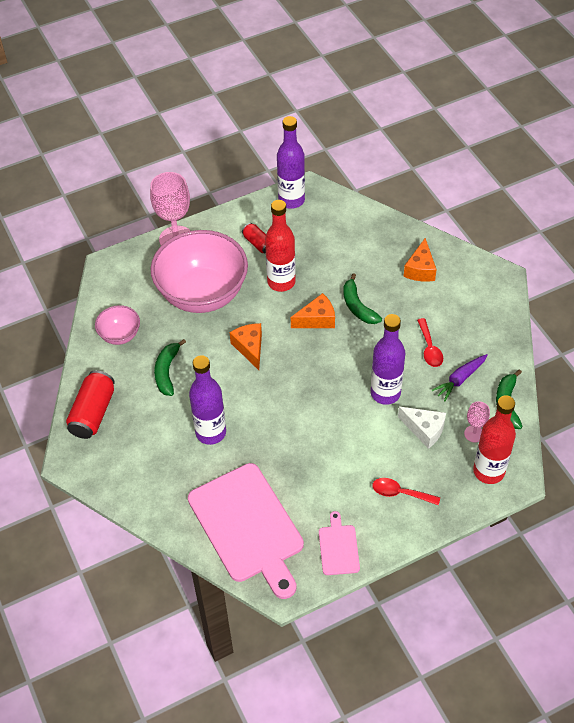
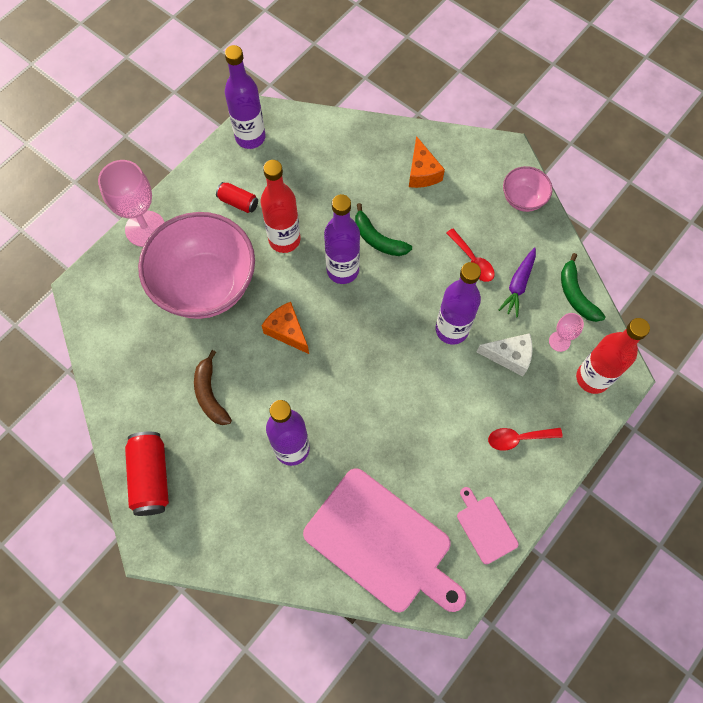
camera: 25 degrees left, 15 degrees up
(120, 335) = (137, 370): pink bowl -> pink bowl (523, 199)
(167, 371) = (210, 394): green banana -> brown banana
(317, 319) = (342, 270): orange cheese -> purple bottle

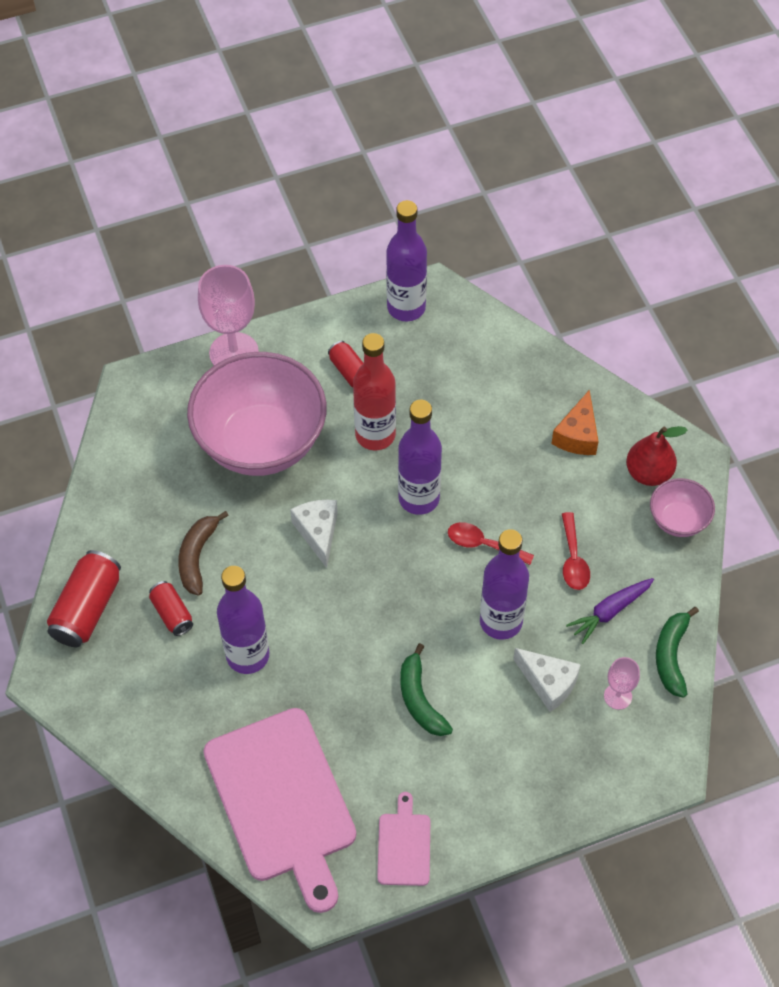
camera: 30 degrees right, 10 degrees down
(217, 447) = (172, 613): none -> red can
(287, 331) = (318, 532): orange cheese -> white cheese
(377, 239) = (479, 484): green banana -> green banana (420, 699)
(484, 176) = (648, 473): none -> red pear
(518, 438) = (501, 774): red spoon -> red spoon (483, 544)
(592, 378) = (630, 755): red bottle -> none

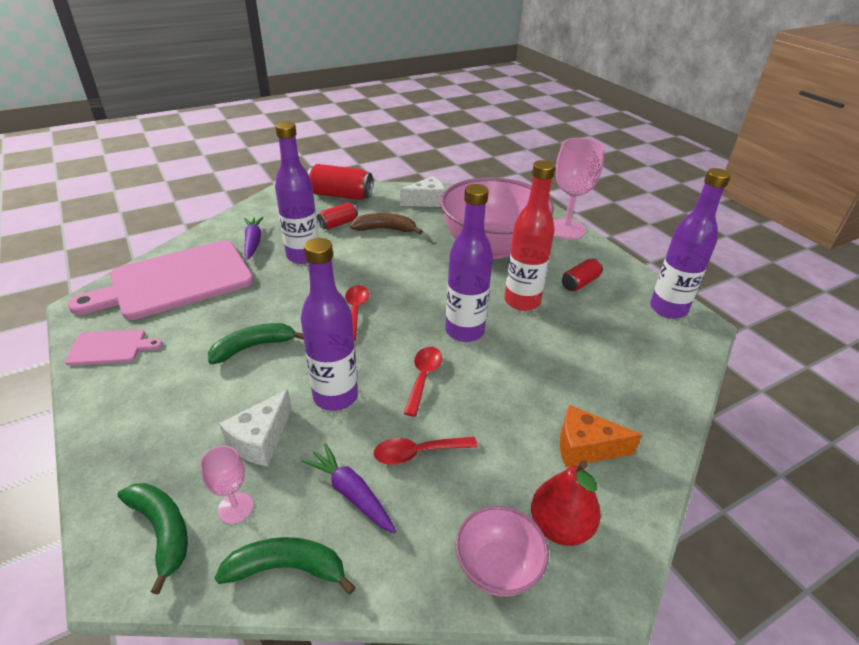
camera: 80 degrees right, 20 degrees down
(202, 718) = (253, 242): none -> purple carrot
(318, 532) = (416, 279): white cheese -> white cheese (426, 201)
(370, 599) = (355, 311): none -> red spoon
(635, 747) = (162, 531): none -> green banana

